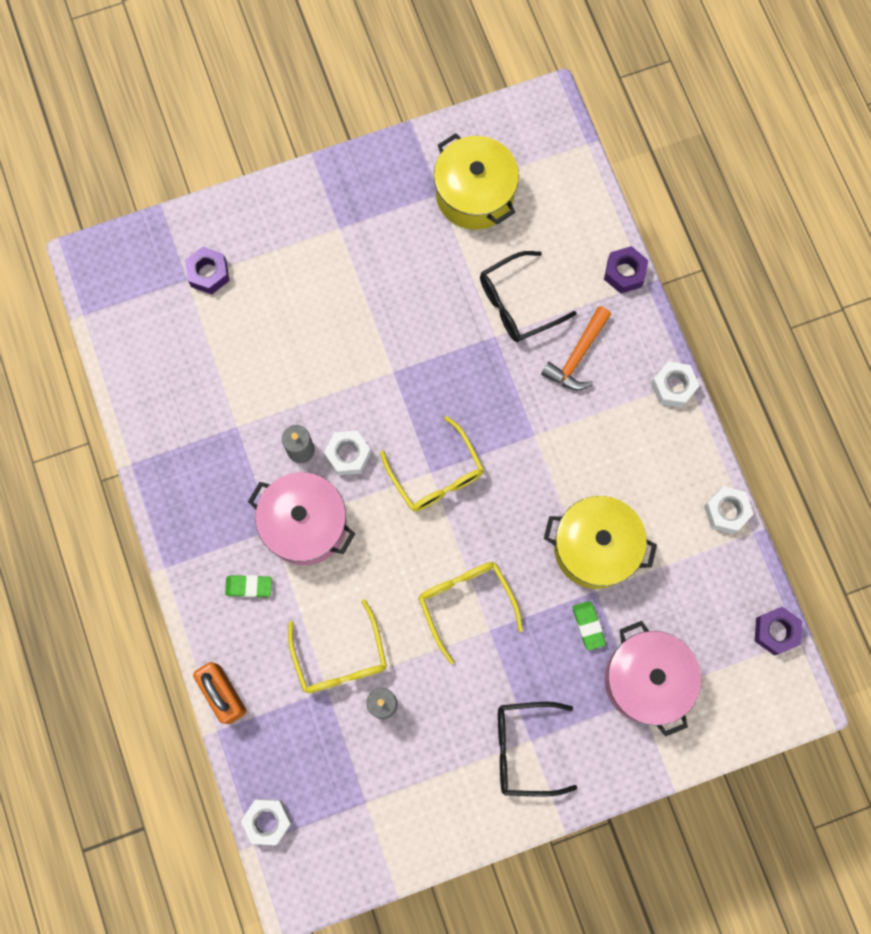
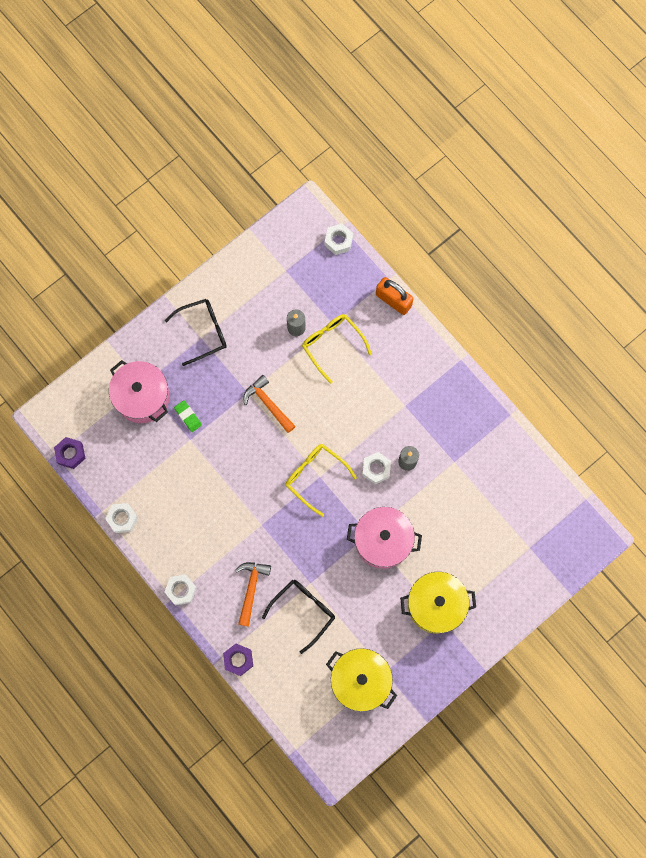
camera: 160 degrees right, 0 degrees up
(208, 273) = (517, 557): purple nut -> none
(249, 586) = (404, 366): green eraser -> none
(305, 524) = (385, 416): pink pot -> pink pot (383, 541)
(466, 603) = (268, 404): yellow glasses -> orange hammer
(595, 547) = (199, 466): yellow pot -> yellow pot (436, 605)

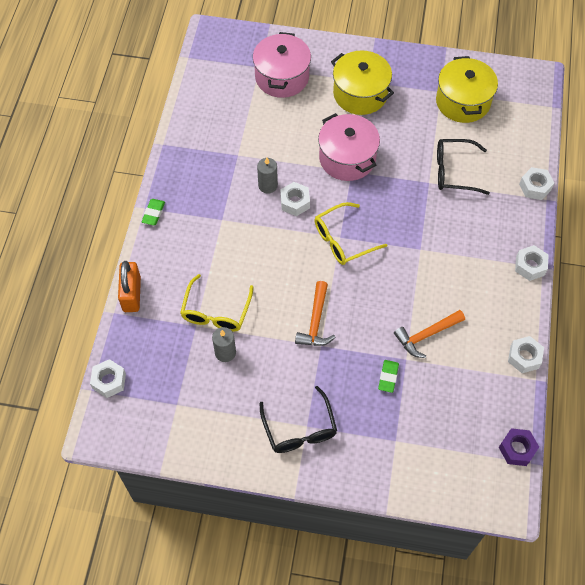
camera: 130 degrees left, 15 degrees down
(142, 397) = (408, 431): pink pot -> pink pot (282, 77)
(203, 332) = (299, 429): black glasses -> black glasses turned 135 degrees counterclockwise
(238, 660) = (535, 187): purple nut -> white nut
(251, 588) = (475, 218): orange hammer -> orange hammer (426, 335)
(315, 476) = (343, 240): yellow glasses -> yellow glasses turned 60 degrees clockwise
(450, 362) = (153, 213): none -> green eraser

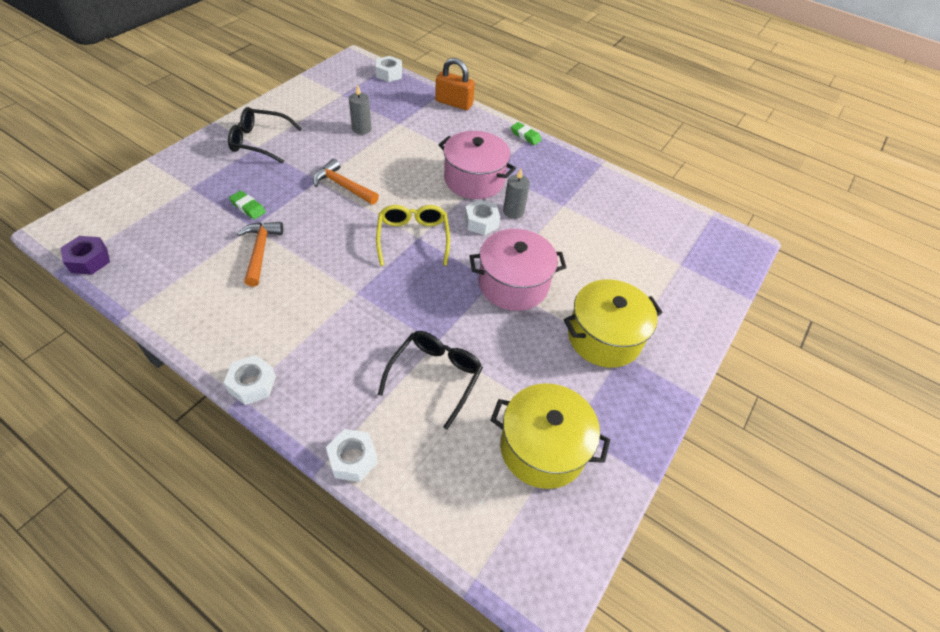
camera: 110 degrees right, 10 degrees down
(216, 311) = (402, 136): yellow glasses -> none
(282, 77) = (658, 276): pink pot -> pink pot (474, 180)
(524, 357) = (161, 316): white nut -> none

